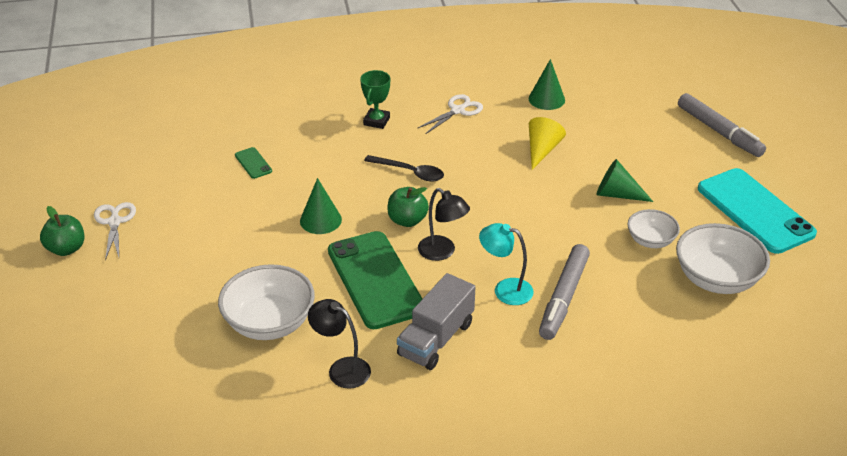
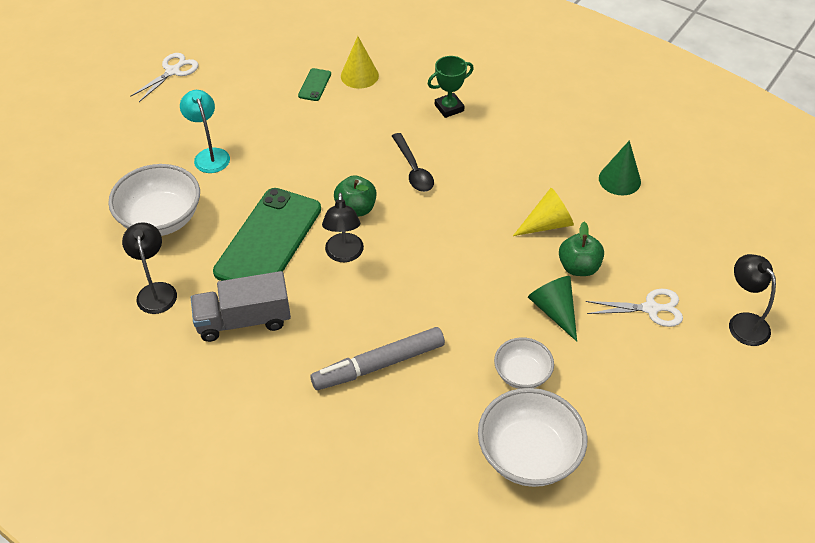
camera: 45 degrees right, 10 degrees up
(66, 249) = (122, 72): green apple -> green apple (578, 267)
(279, 138) = (359, 75): none -> yellow cone
(320, 220) = (297, 164): green cone -> none
(457, 111) = (526, 140): white scissors -> white scissors (650, 308)
(505, 289) = (346, 322): turquoise lamp -> turquoise lamp (209, 155)
(719, 132) = (743, 322): grey marker -> black lamp
(755, 211) = (661, 423): turquoise phone -> none

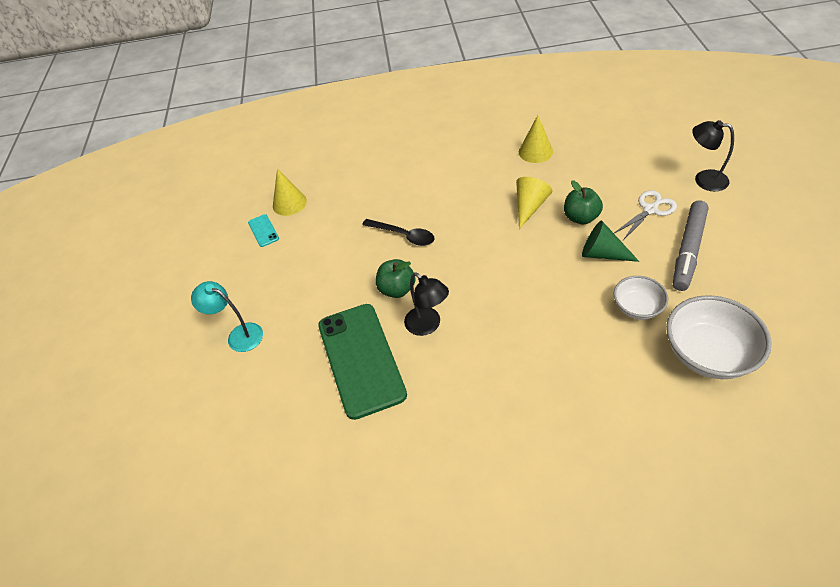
camera: 35 degrees left, 0 degrees up
(156, 291) = (318, 470): black lamp -> none
(161, 219) = (255, 412): white bowl -> none
(172, 71) = (133, 298): white scissors -> none
(244, 320) = (414, 432): grey truck -> none
(314, 85) = (263, 230): green phone -> turquoise phone
(378, 365) = (546, 379): grey marker -> grey marker (688, 250)
(449, 108) = (378, 182): green trophy -> none
(619, 180) = (535, 151): green cone -> yellow cone

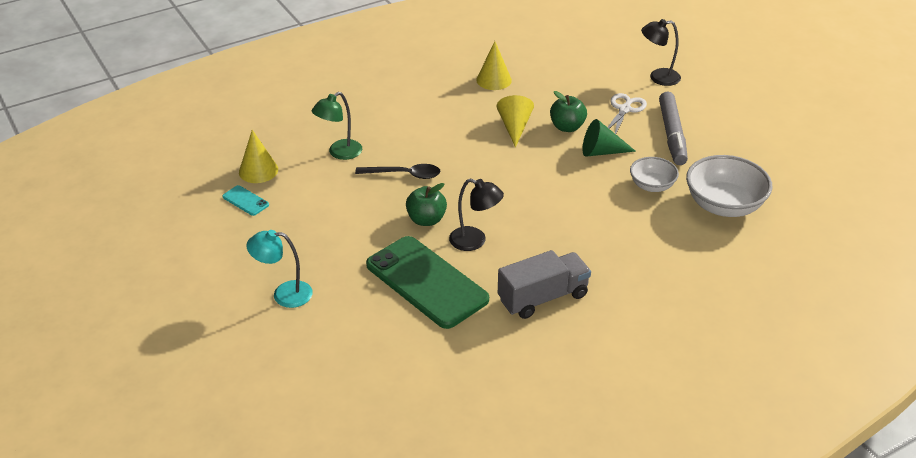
camera: 30 degrees left, 10 degrees down
(362, 200) = (339, 153): none -> green lamp
(458, 412) = (543, 297): none -> grey truck

